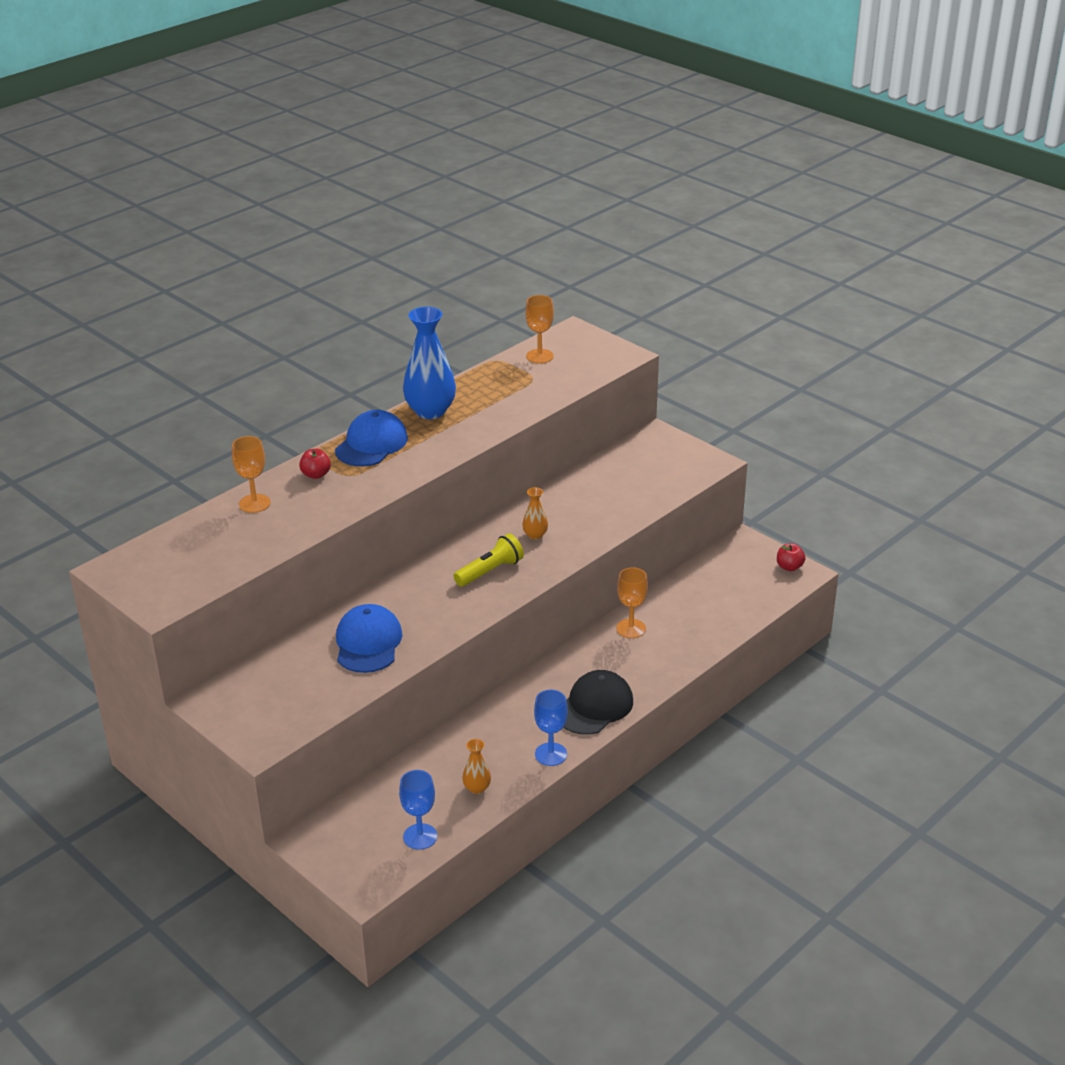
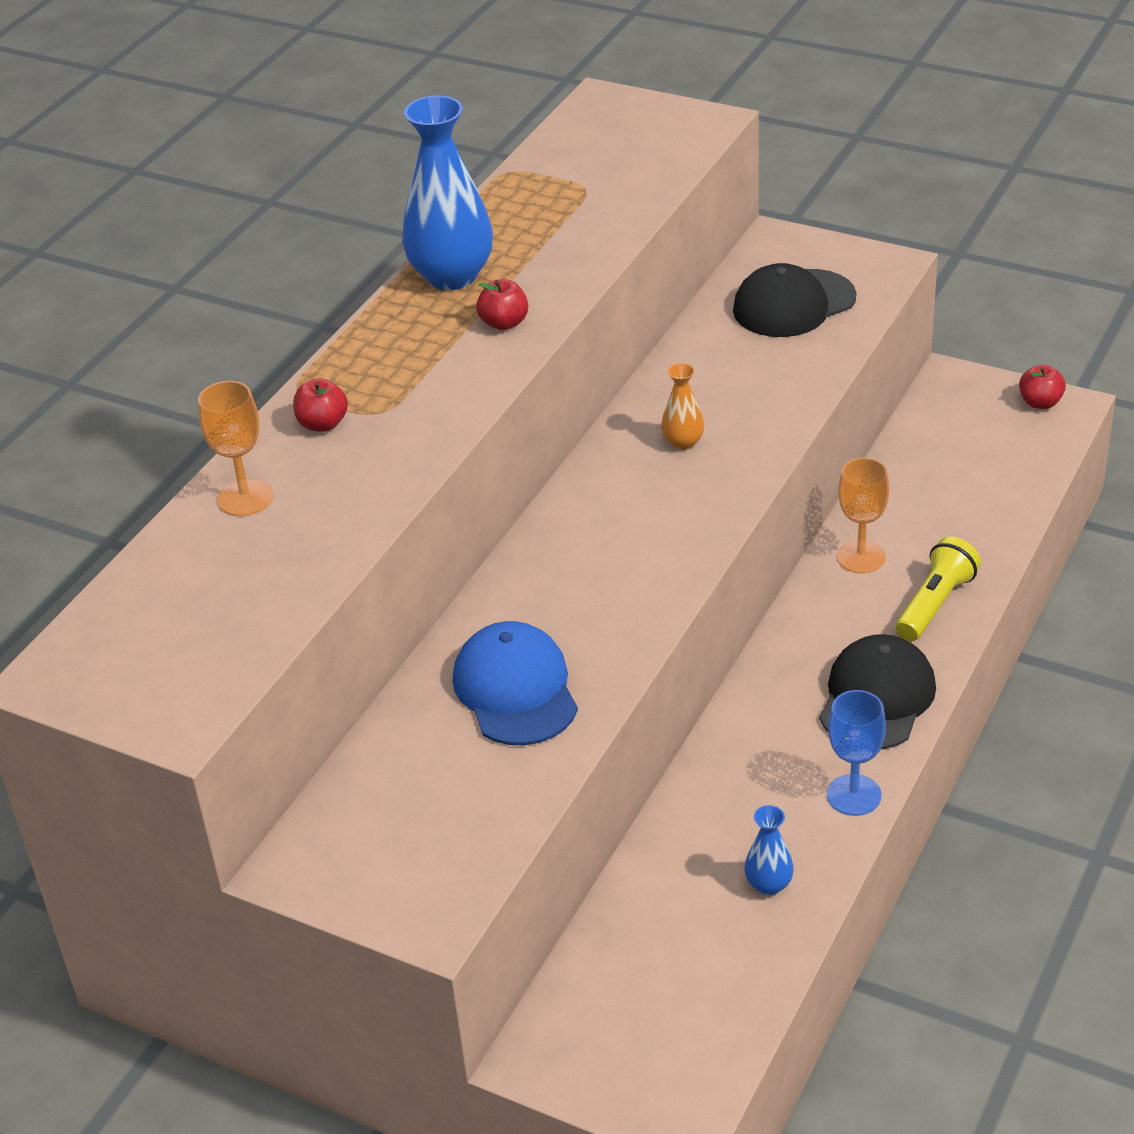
camera: 15 degrees left, 5 degrees up
(371, 444) = (386, 351): blue cap -> none
(420, 836) = (723, 994): blue goblet -> none
(443, 443) = (504, 323): none -> red apple
(477, 788) = (768, 884): orange vase -> blue vase
(490, 571) = (646, 519): yellow flashlight -> yellow flashlight (935, 604)
(539, 356) = (574, 151): orange goblet -> none
(644, 473) = (793, 304): none -> black cap

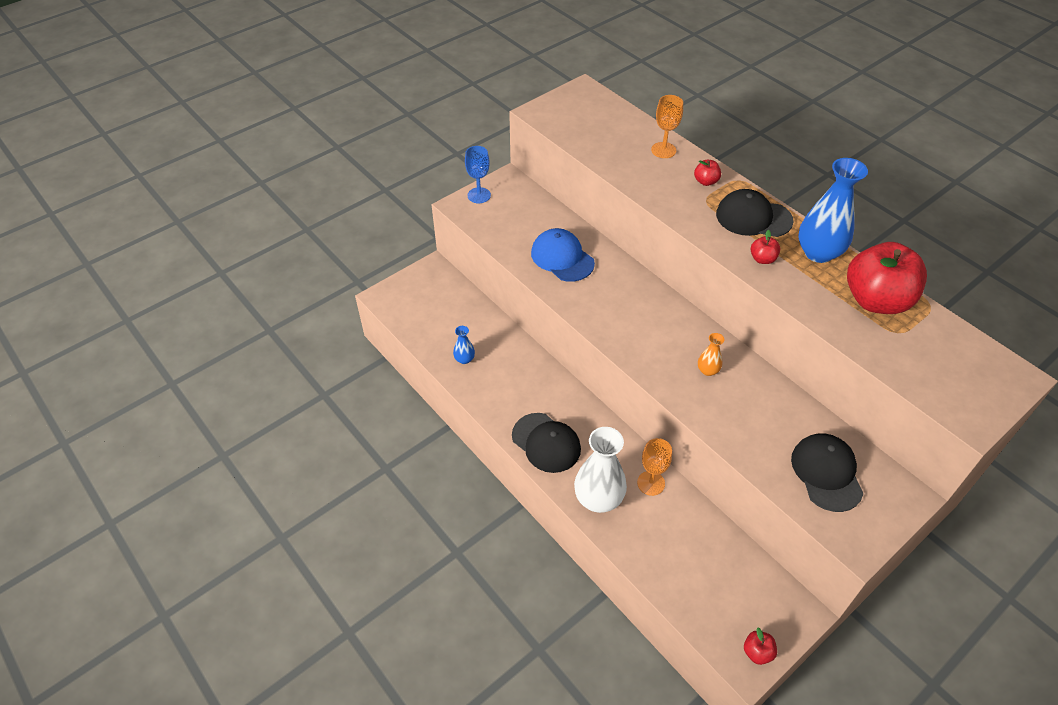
camera: 110 degrees right, 10 degrees up
(399, 352) = (753, 217): none -> black cap
(515, 690) = (562, 258): blue cap -> blue cap turned 135 degrees counterclockwise
(530, 213) = (876, 300): none -> red apple
(854, 795) = (493, 407): blue goblet -> blue goblet (479, 195)
(935, 604) = (598, 499): yellow flashlight -> white vase

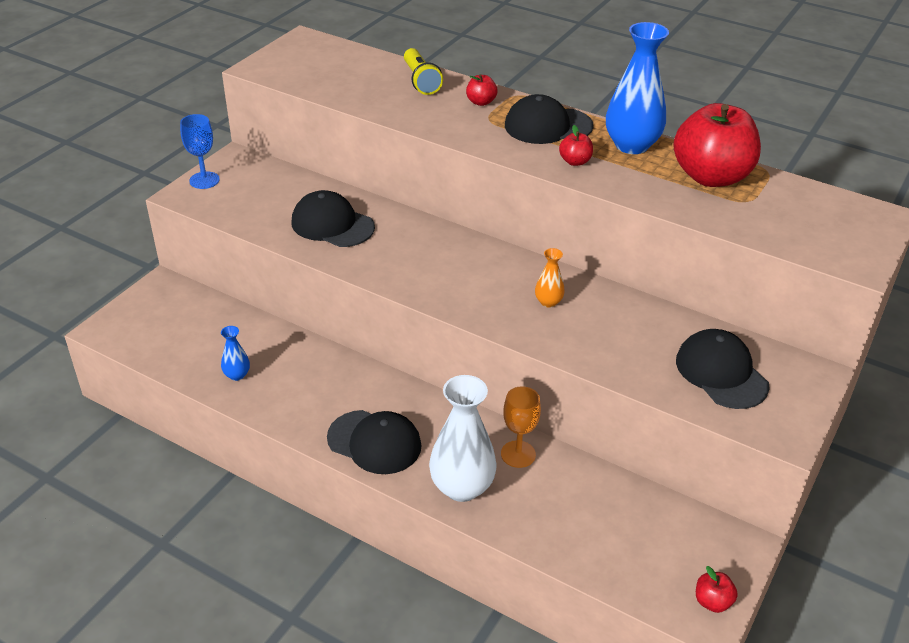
camera: 20 degrees left, 10 degrees down
(562, 258) = (332, 224): blue cap -> black cap
(663, 150) = (421, 81): orange goblet -> yellow flashlight

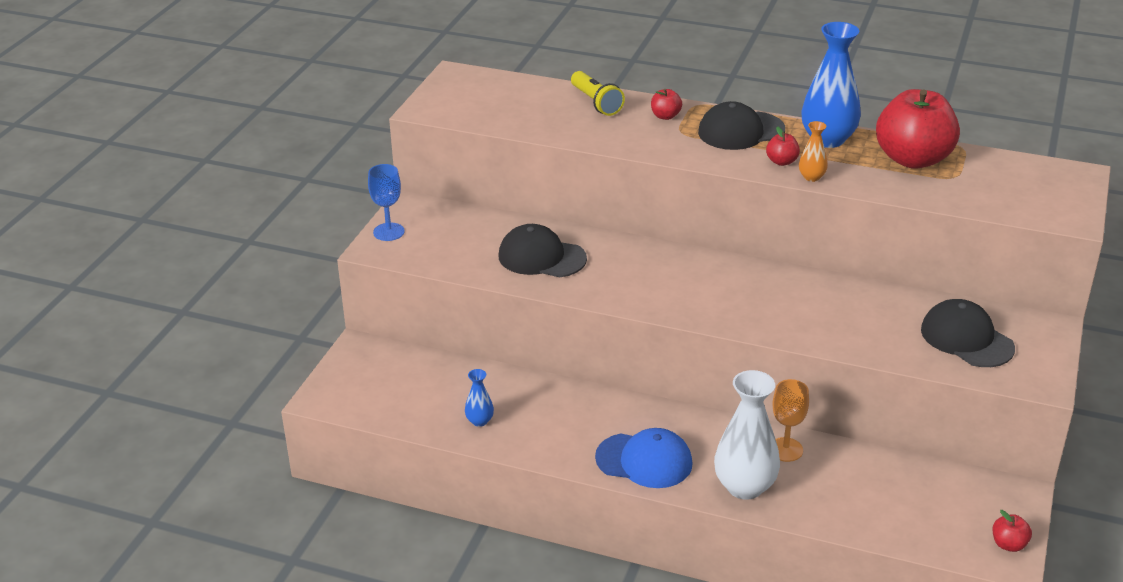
camera: 10 degrees left, 5 degrees down
(374, 442) = (644, 461): black cap -> blue cap
(548, 302) = (784, 299): orange vase -> orange vase (811, 177)

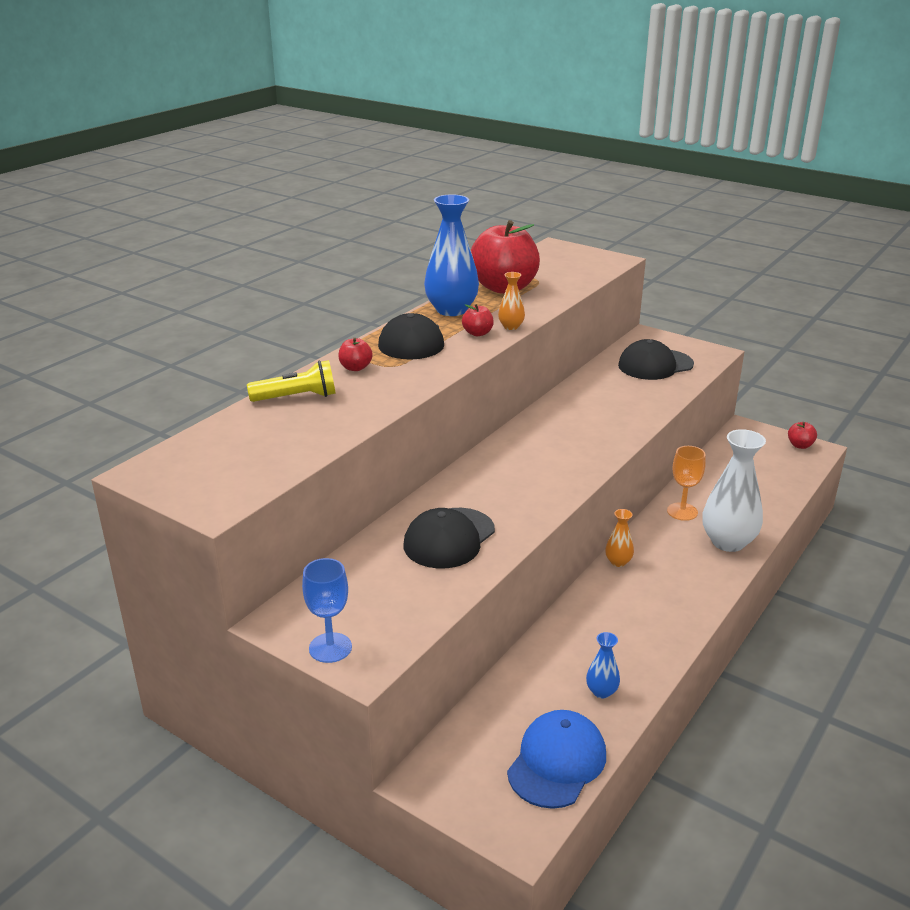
camera: 75 degrees left, 5 degrees down
(644, 461) = (685, 590): blue cap -> blue cap (557, 762)
(668, 412) = (618, 562): none -> orange vase

